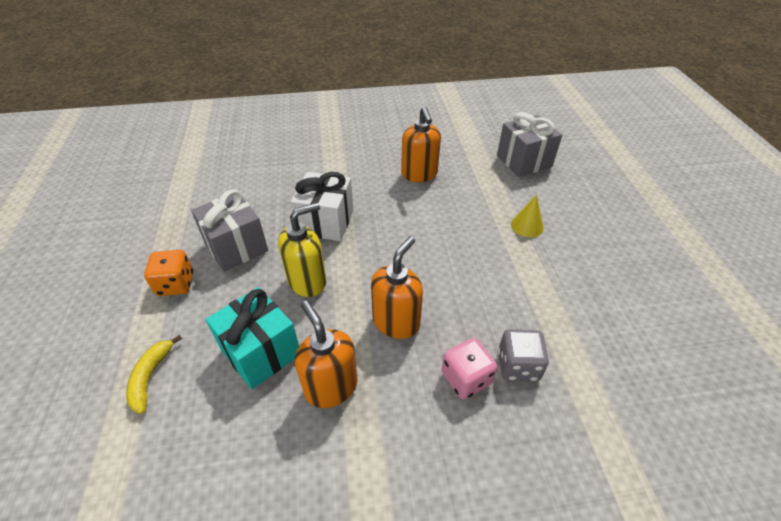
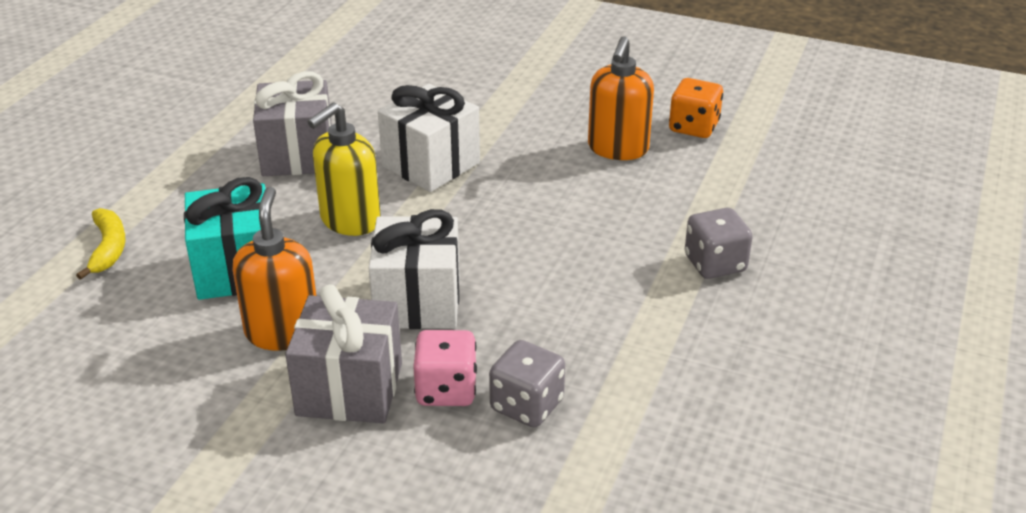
camera: 30 degrees right, 10 degrees down
(150, 377) = (108, 248): yellow banana -> yellow banana turned 135 degrees clockwise
(175, 284) = (200, 170): orange dice -> orange dice (693, 127)
(307, 281) = (350, 220): yellow soap dispenser -> yellow soap dispenser turned 135 degrees clockwise
(396, 322) = (418, 302): orange soap dispenser -> white gift
(524, 161) = (806, 182): grey gift -> grey gift (349, 389)
(527, 226) = (715, 264): yellow cone -> grey dice

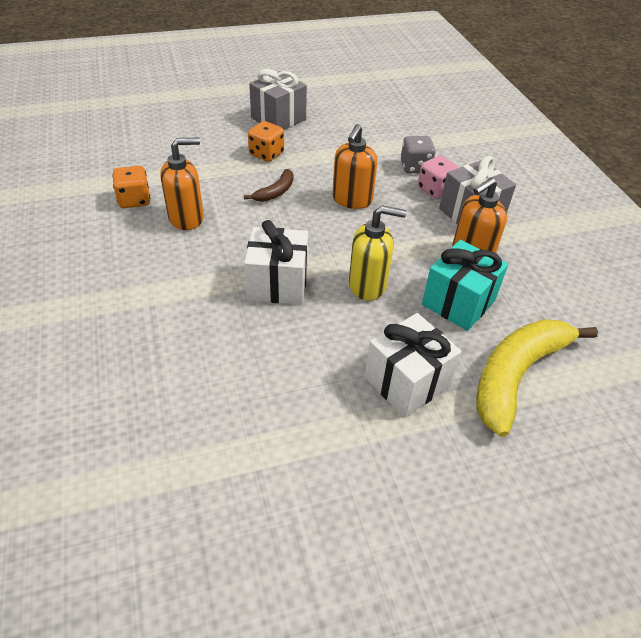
camera: 130 degrees left, 10 degrees up
(108, 248) = (516, 375): yellow banana -> yellow banana, size x2.10
(298, 155) = (332, 355): grey gift -> grey gift (278, 119)
(418, 302) = (397, 224): white gift -> white gift (406, 382)
(515, 289) = (352, 200): none -> orange soap dispenser
(605, 232) = (275, 192): none -> brown banana
(715, 264) = (266, 154): grey dice -> orange dice

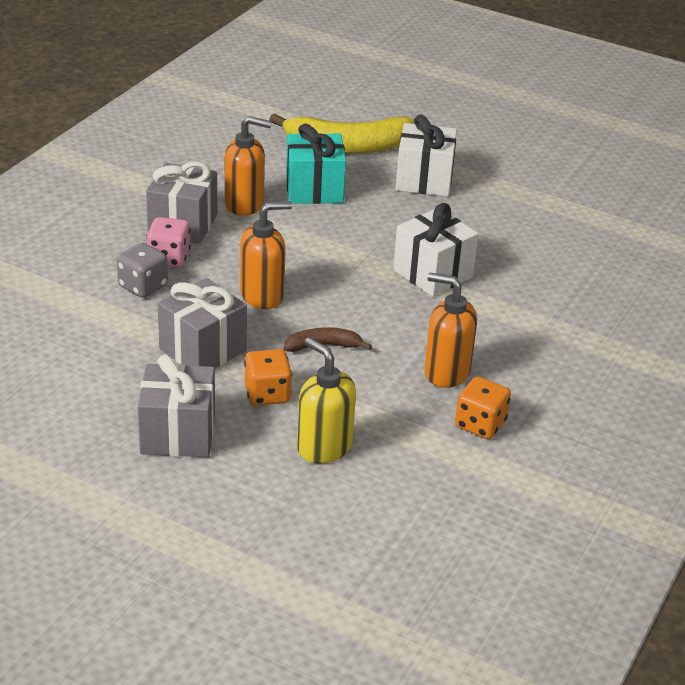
camera: 135 degrees left, 10 degrees down
(330, 155) = (203, 350): none -> grey gift
(368, 285) = (362, 234): yellow soap dispenser -> yellow soap dispenser (324, 447)

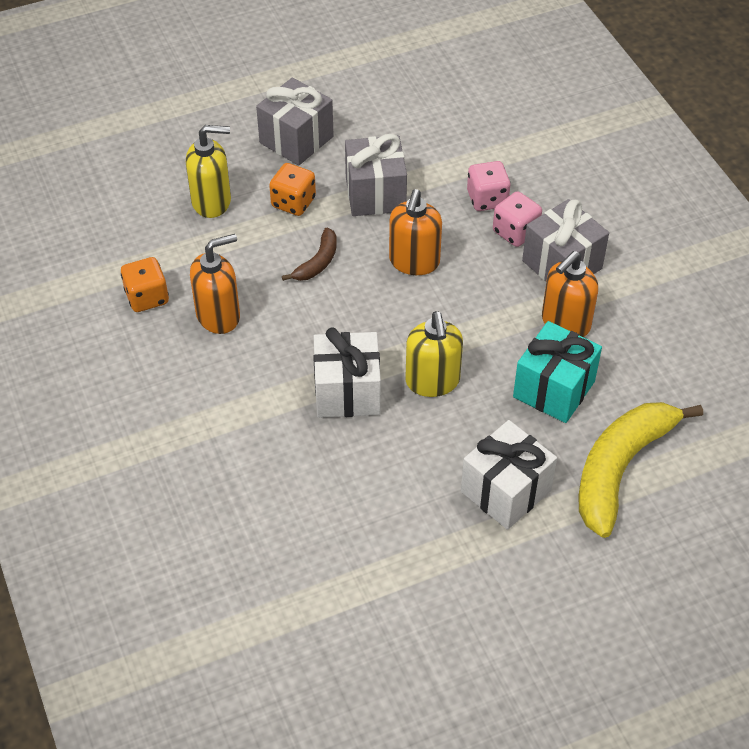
camera: 130 degrees right, 15 degrees up
(143, 286) = (487, 199): grey dice -> pink dice
(373, 240) = (432, 381): none -> yellow soap dispenser

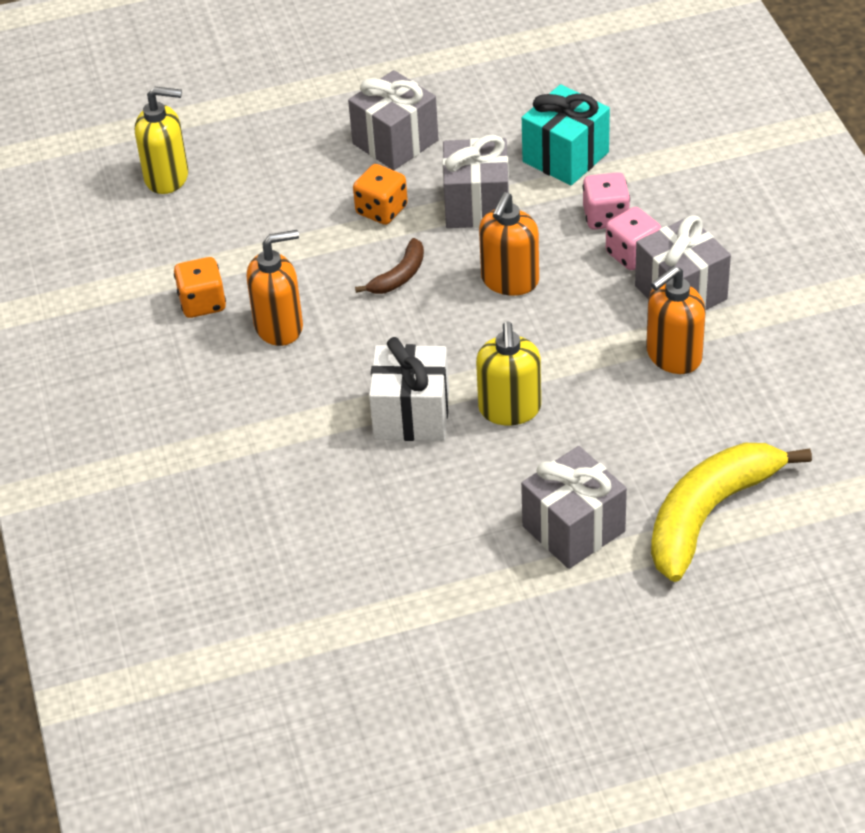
camera: 10 degrees right, 5 degrees down
(212, 202) = (289, 205): yellow soap dispenser -> yellow soap dispenser (167, 177)
(505, 491) = (573, 529): white gift -> grey gift
(554, 389) = (647, 425): turquoise gift -> turquoise gift (565, 157)

